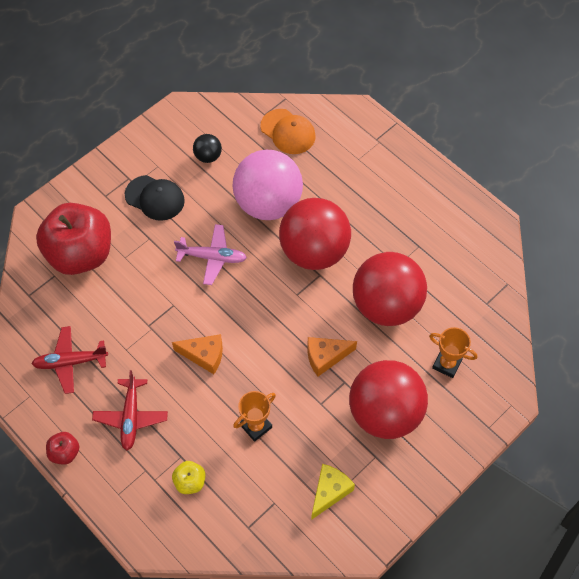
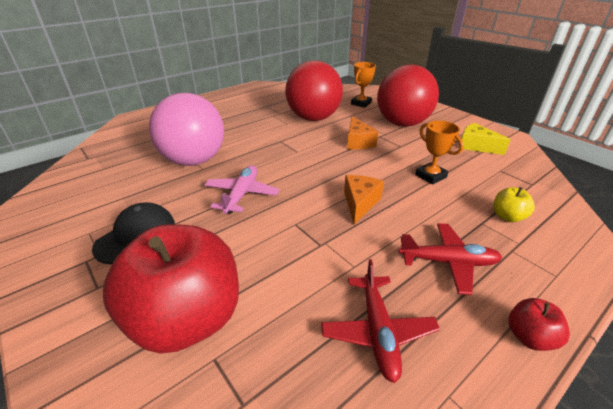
camera: 85 degrees left, 25 degrees down
(208, 156) = (108, 193): black ball -> none
(288, 132) = (121, 147): orange cap -> none
(314, 251) = (256, 142): red ball -> none

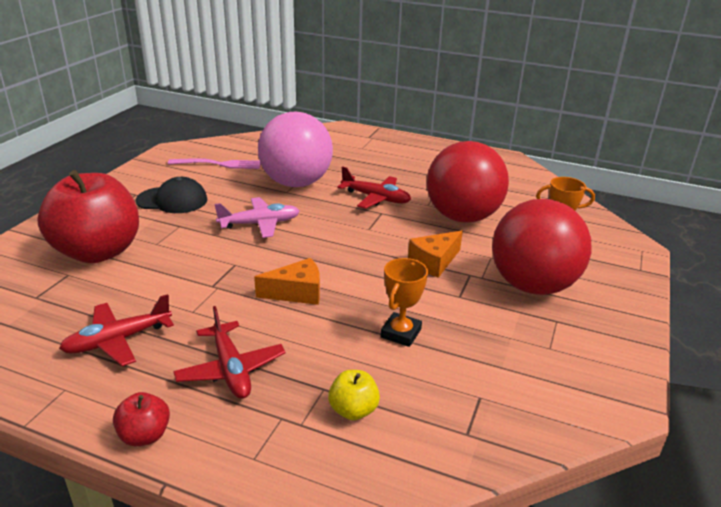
camera: 60 degrees right, 5 degrees down
(101, 190) = (219, 164): none -> pink fork
(258, 137) = (376, 198): none -> red plane
(476, 146) = (536, 365): yellow cheese -> none

